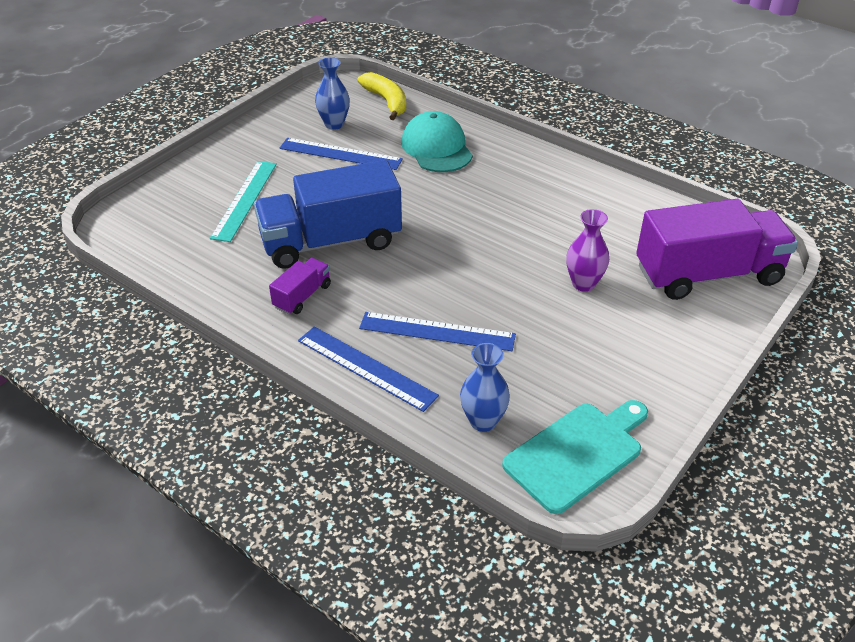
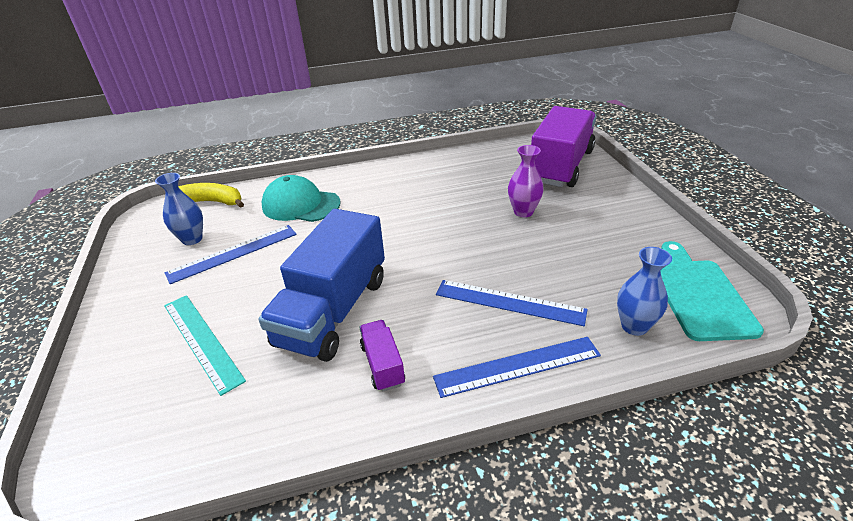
camera: 50 degrees left, 5 degrees down
(437, 331) = (509, 302): blue ruler -> blue ruler turned 60 degrees clockwise

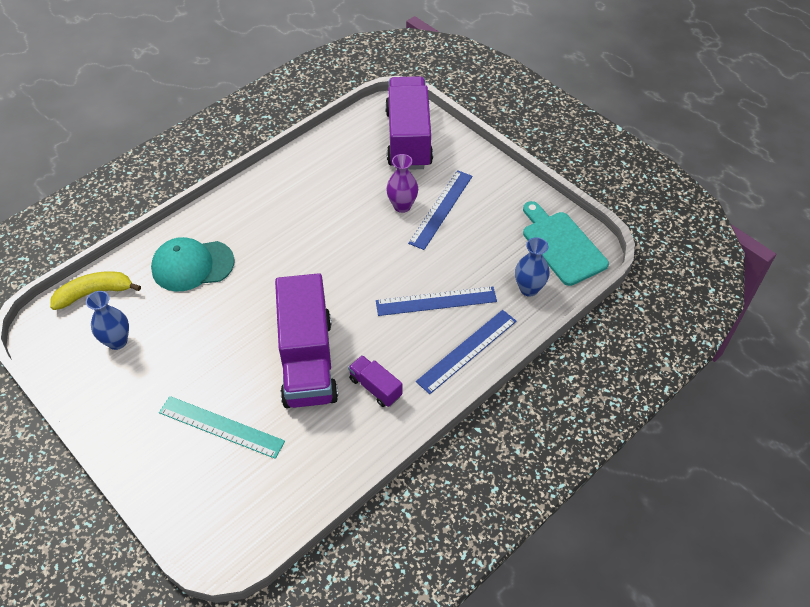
camera: 30 degrees left, 15 degrees up
(233, 253) = (173, 341): blue ruler -> blue ruler (441, 209)
(333, 311) = (307, 360): blue truck -> purple truck

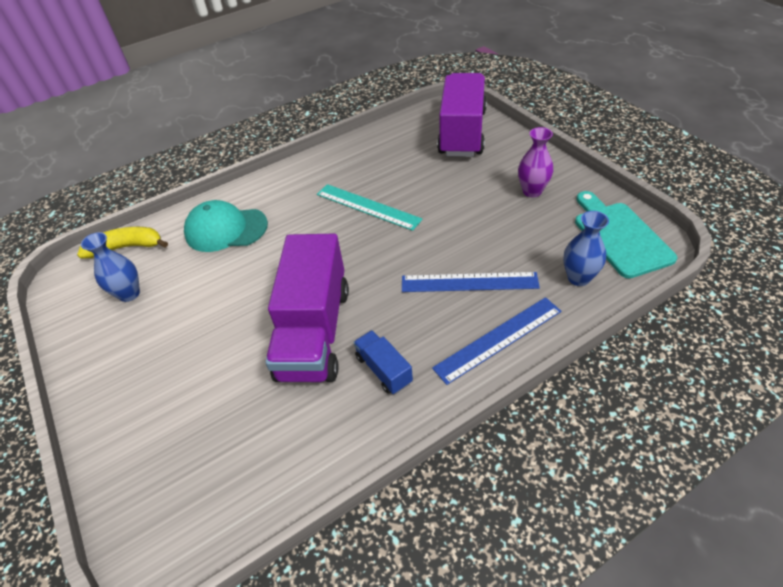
camera: 15 degrees right, 5 degrees down
(221, 427) = (201, 395): turquoise ruler -> turquoise ruler (368, 206)
(375, 387) = (383, 370): purple truck -> blue truck
(402, 206) = (446, 189): purple vase -> purple vase (532, 191)
(441, 209) = (487, 194): blue ruler -> none

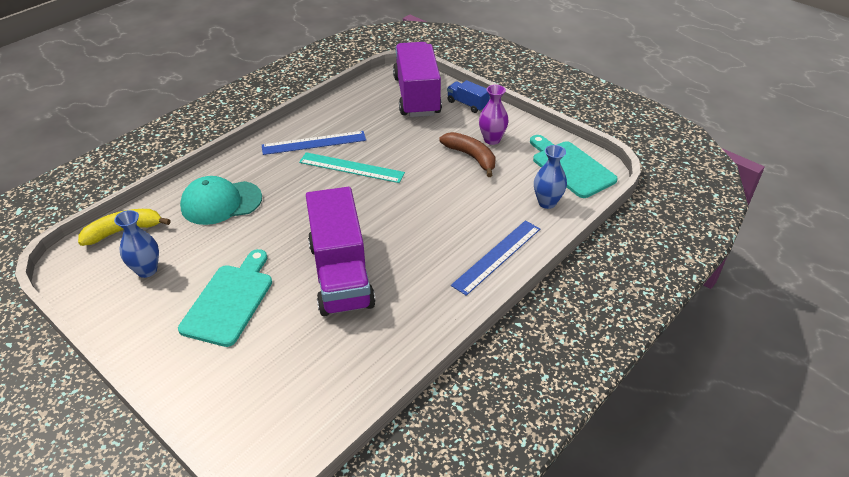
camera: 20 degrees left, 5 degrees down
(191, 343) = (229, 301): none -> turquoise cutting board
(383, 370) = (411, 293): blue truck -> blue truck (467, 104)
(469, 282) = (460, 218): blue ruler -> blue ruler (314, 143)
(502, 209) = (471, 157): none -> brown banana

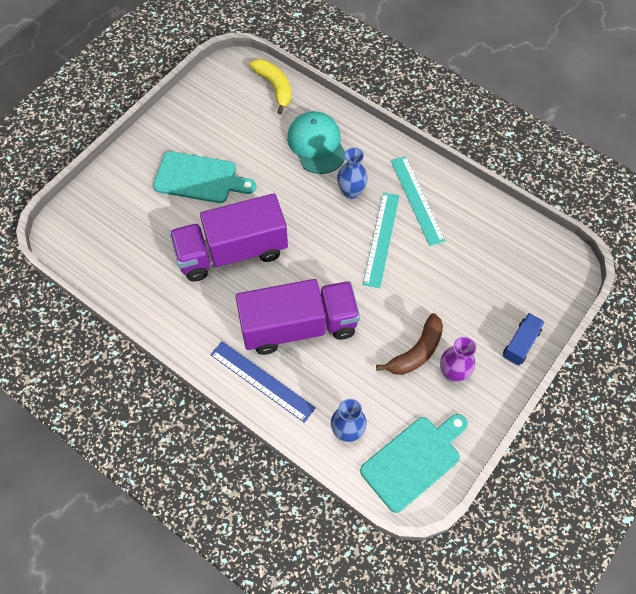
camera: 85 degrees right, 20 degrees up
(147, 270) = (231, 115): blue vase -> blue vase (351, 191)
(314, 143) = (417, 200): blue ruler -> turquoise ruler
(416, 96) = (526, 287): purple truck -> purple truck (298, 326)

